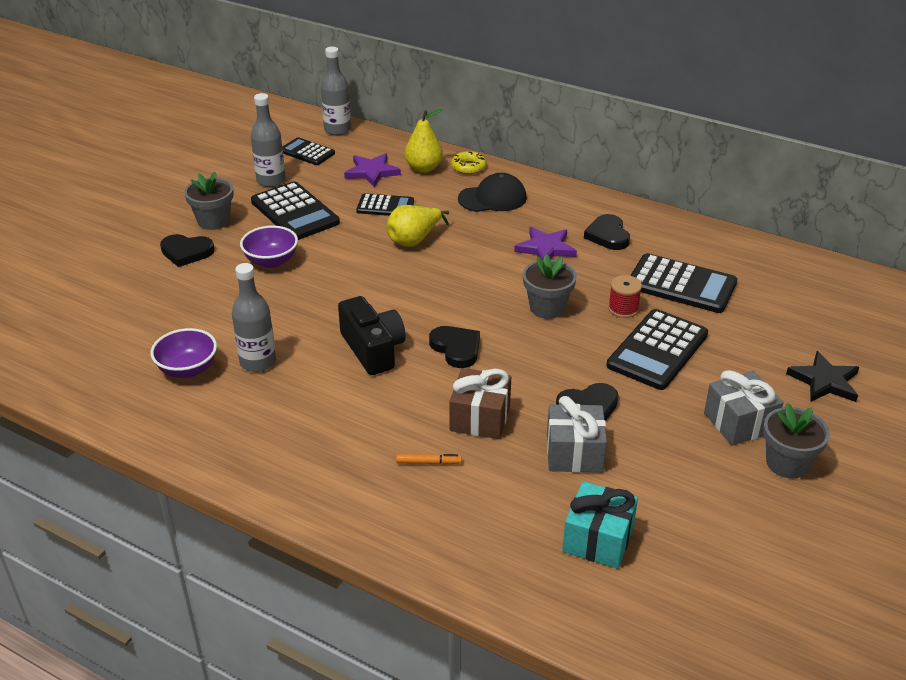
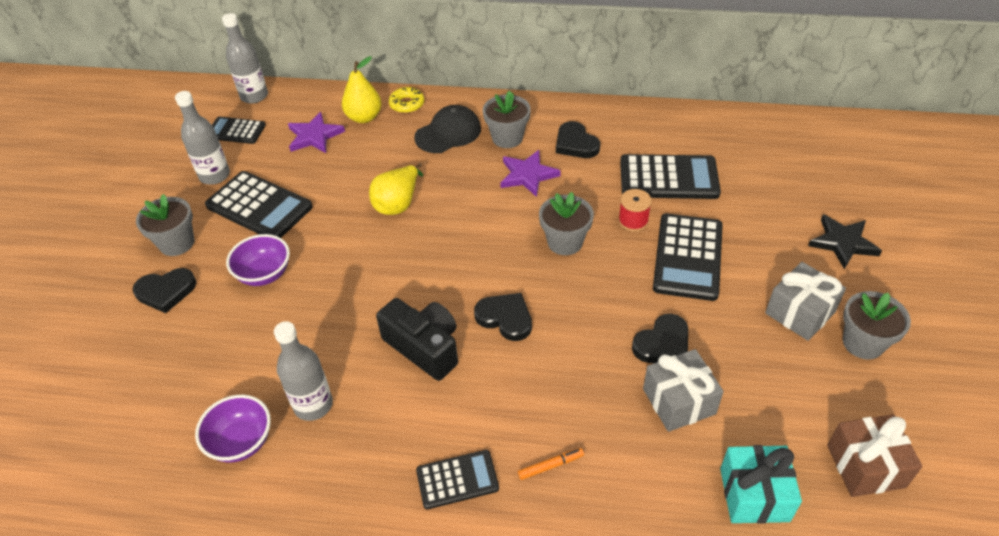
camera: 20 degrees left, 10 degrees up
(385, 206) = (349, 172): black calculator -> black calculator (457, 479)
(480, 418) = (571, 393): brown gift -> brown gift (865, 466)
(545, 215) = (507, 138): none -> grey flower pot

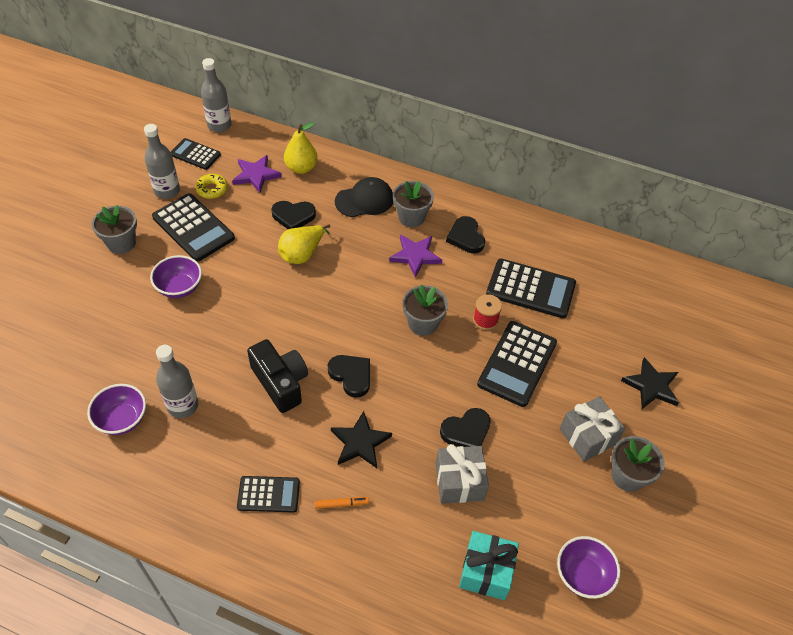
camera: 10 degrees right, 5 degrees up
(166, 291) = (102, 282): black heart -> black heart (293, 216)
(407, 104) = (340, 164): yellow donut -> yellow donut (212, 189)
(545, 389) = (360, 442): none -> black star
(865, 466) = (582, 575): brown gift -> purple bowl

